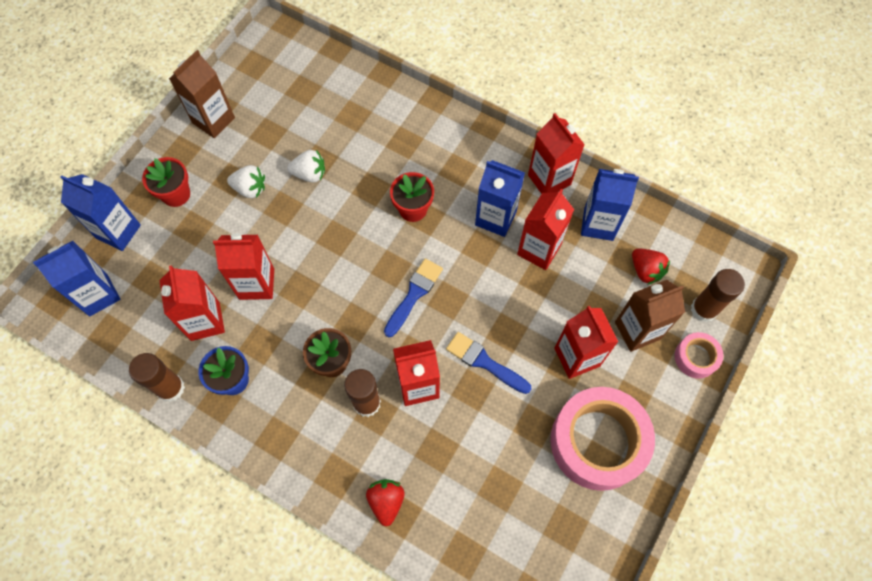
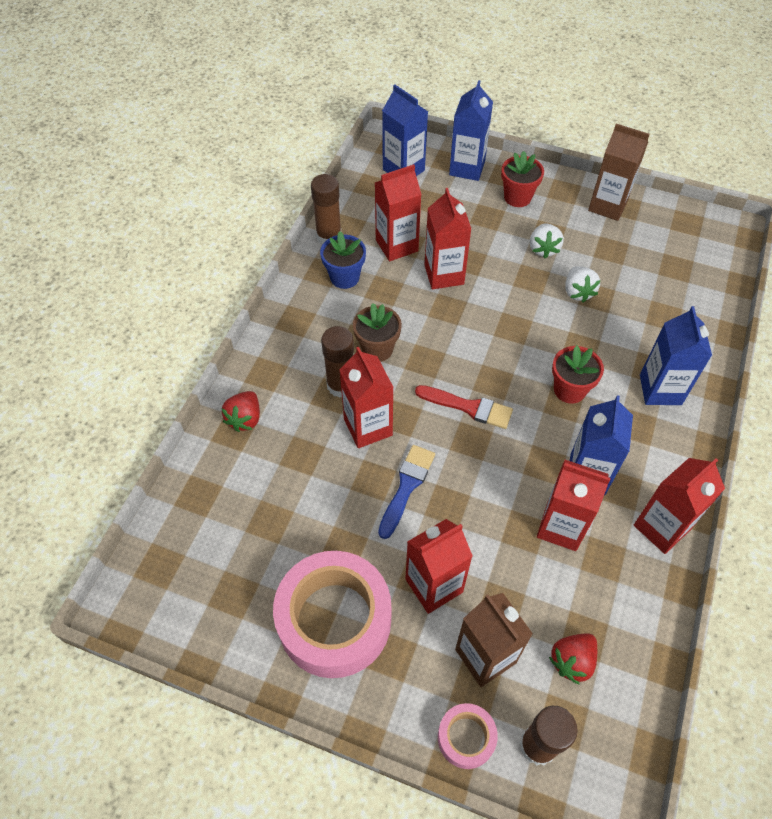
camera: 80 degrees right, 10 degrees down
(386, 501) = (245, 419): red strawberry -> red strawberry turned 120 degrees clockwise
(414, 294) = (468, 407): blue brush -> red brush
(598, 224) = (620, 594): blue carton -> blue carton (660, 389)

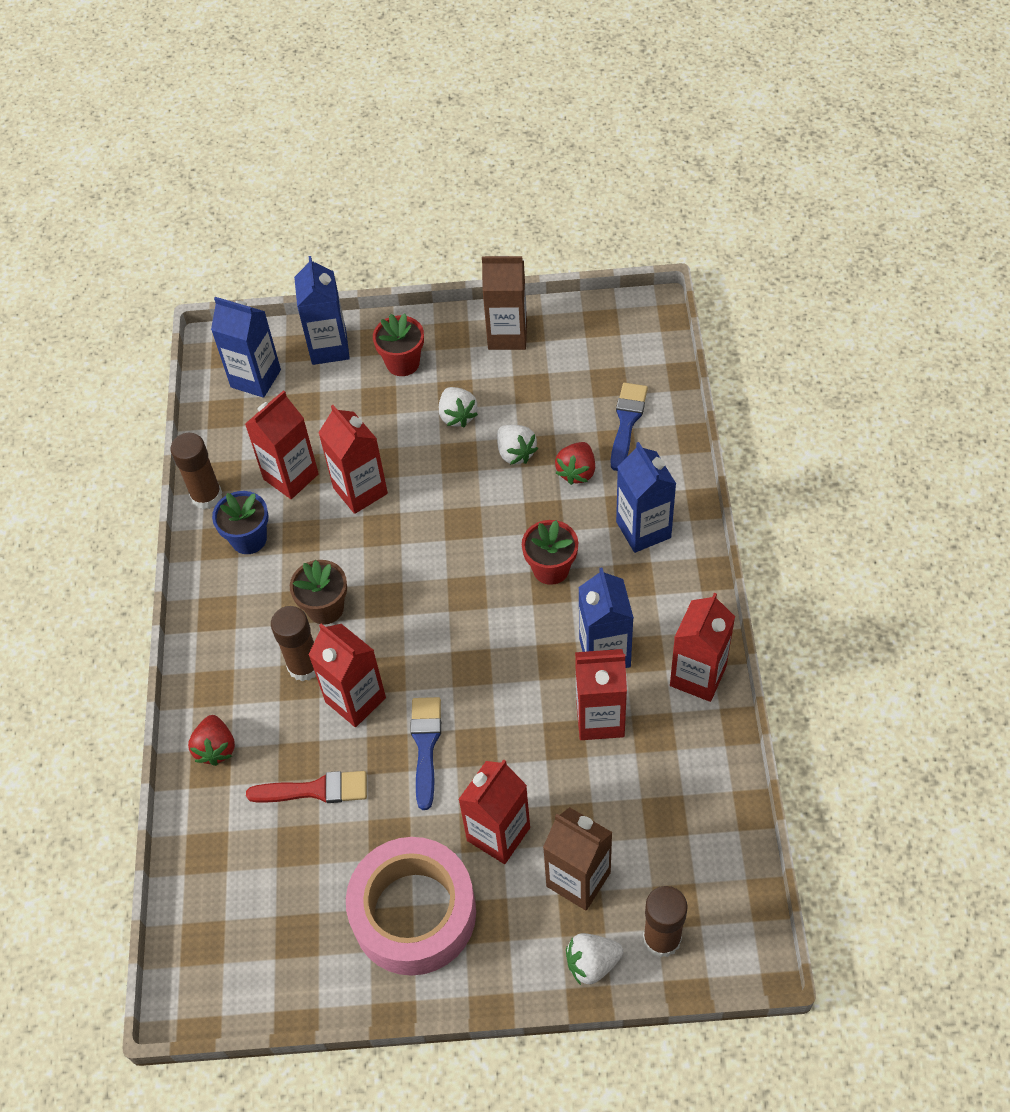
camera: 20 degrees left, 0 degrees up
(466, 738) = (592, 963): pink tape -> white strawberry
(468, 407) = (453, 632): red brush -> red brush (315, 790)
(572, 661) = (662, 845): red strawberry -> red strawberry (576, 472)
(679, 302) = (627, 422): none -> blue brush

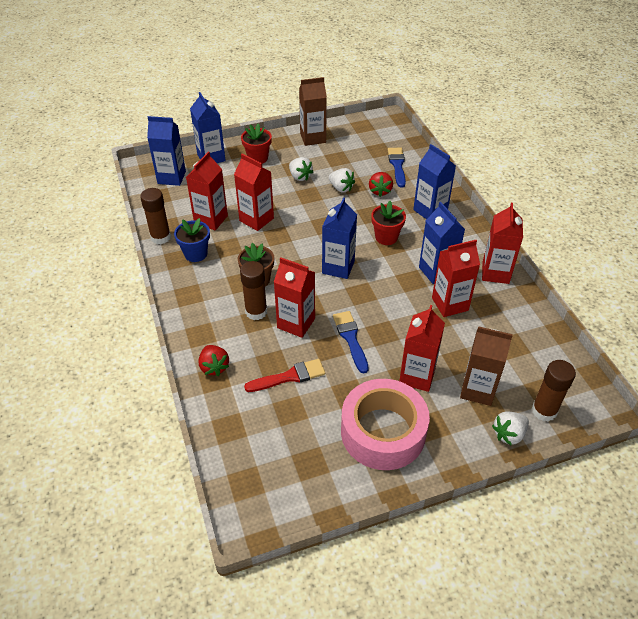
camera: 20 degrees left, 10 degrees down
(454, 611) = (338, 267): none -> blue carton

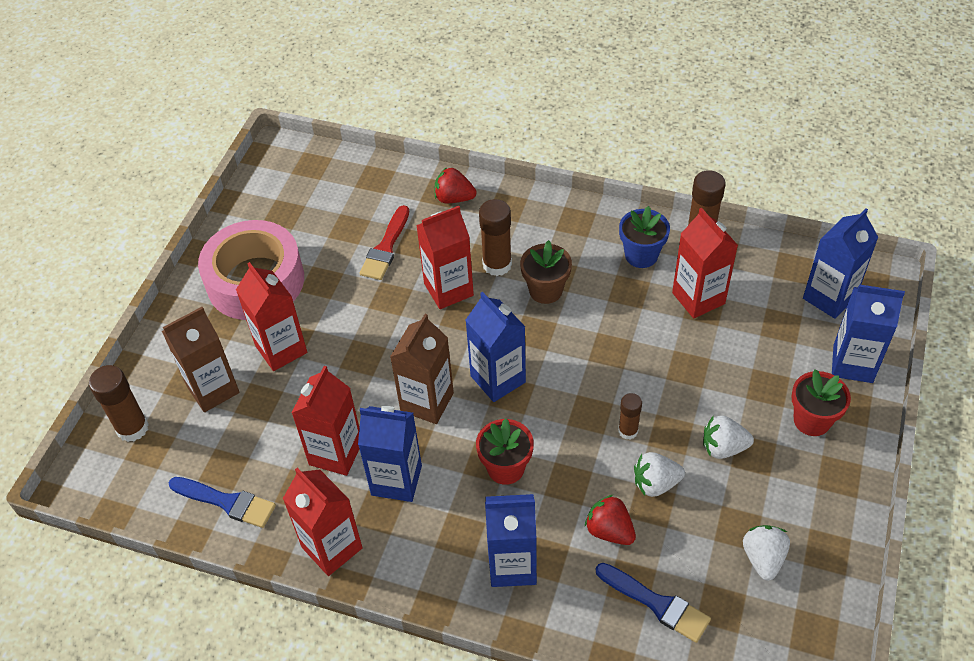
camera: 130 degrees right, 5 degrees up
(256, 219) = (661, 345): red carton -> none
(313, 138) = (823, 529): brown carton -> brown carton (427, 402)
(321, 208) = (628, 431): none -> brown glue stick
(350, 338) = (382, 324): blue brush -> blue brush (227, 502)
(509, 434) = (147, 376): white strawberry -> white strawberry (763, 558)

